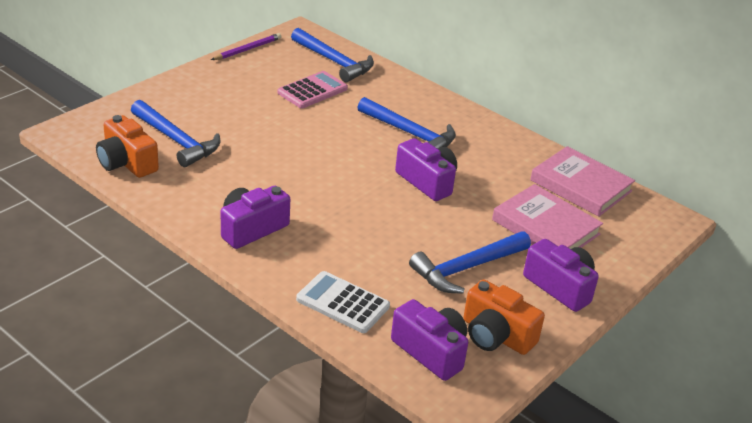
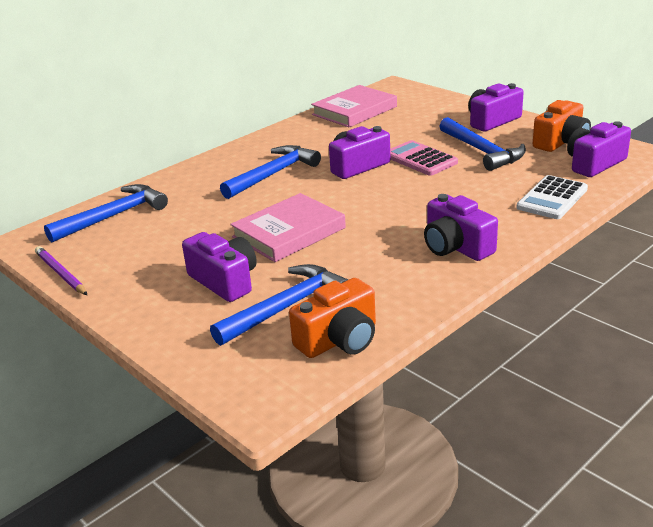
camera: 80 degrees left, 5 degrees down
(221, 114) = (225, 281): none -> purple camera
(312, 91) = (178, 226): pink calculator -> pink calculator (420, 159)
(545, 227) = (416, 123): pink book -> pink book (289, 232)

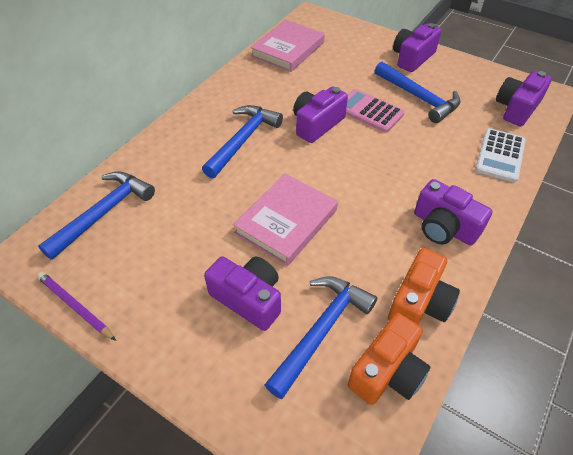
camera: 15 degrees left, 20 degrees up
(561, 142) = (479, 82): orange camera -> orange camera (419, 303)

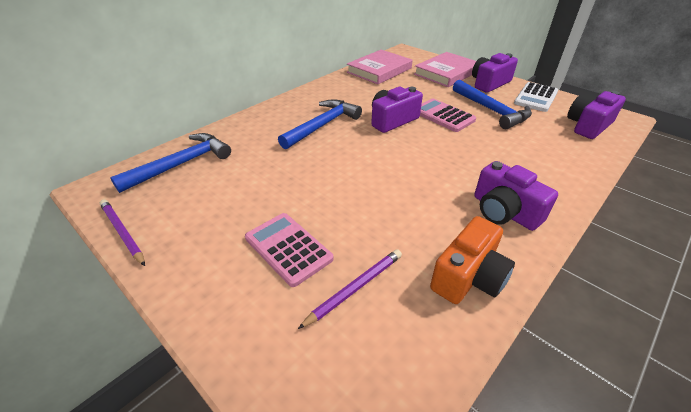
camera: 10 degrees right, 10 degrees down
(248, 299) = (288, 248): purple camera -> pink calculator
(286, 221) = (344, 189): pink book -> pink book (446, 73)
(321, 330) = (355, 288): blue hammer -> purple pencil
(387, 371) = (421, 341): orange camera -> none
(500, 155) = (569, 159): white calculator -> white calculator (535, 97)

